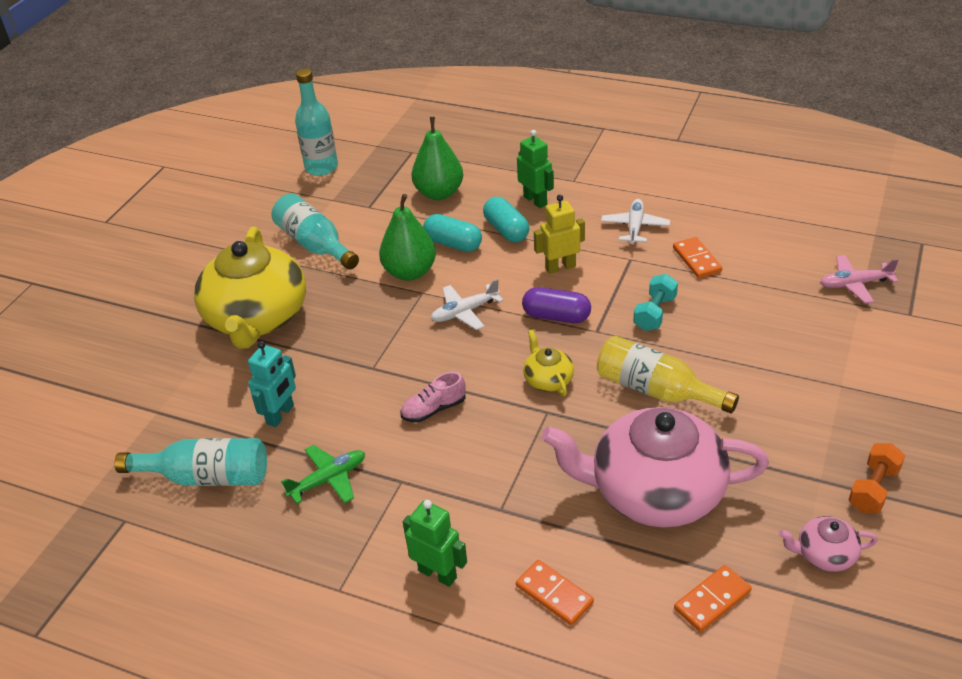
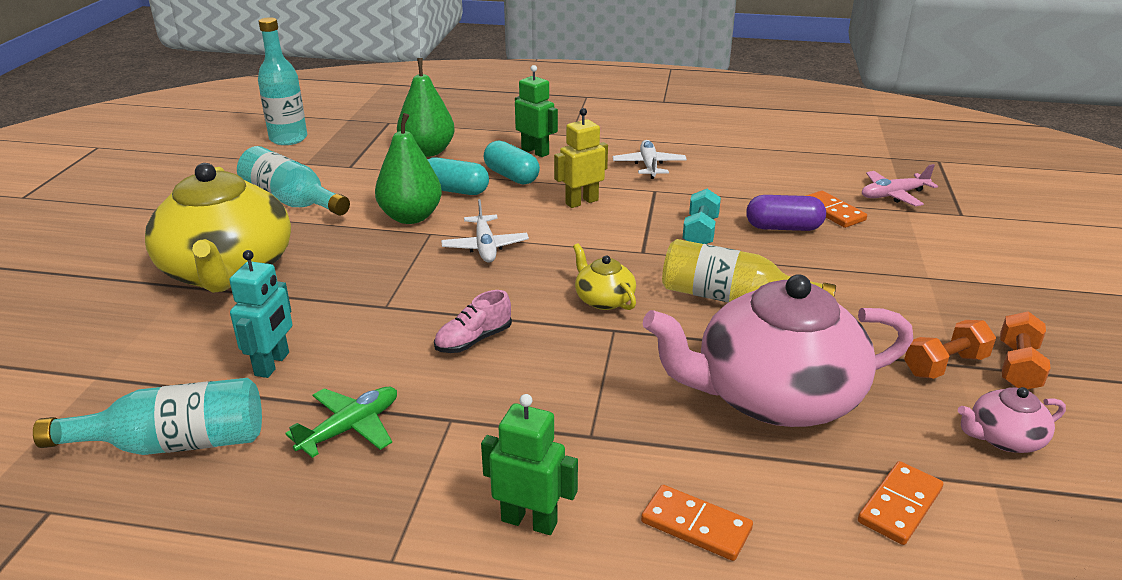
camera: 15 degrees left, 10 degrees down
(464, 312) = (485, 247): white plane -> white plane turned 60 degrees counterclockwise
(556, 316) = (592, 243): purple capsule -> purple capsule (783, 228)
(696, 260) = (724, 187): orange domino -> orange domino (832, 212)
(810, 480) = (945, 365): none -> orange dumbbell

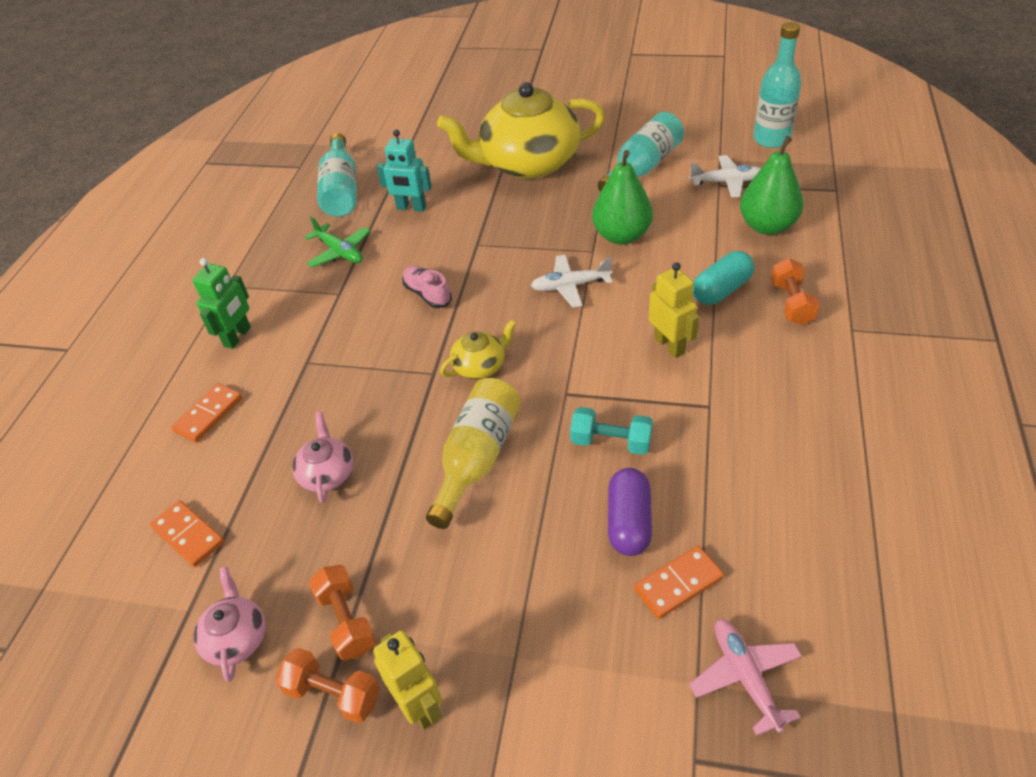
camera: 95 degrees right, 15 degrees up
(455, 190) = (680, 255): turquoise capsule -> none
(535, 151) = (791, 303): green robot -> orange dumbbell
(649, 166) = (778, 402): white plane -> white plane (727, 182)
(774, 396) = (327, 474): pink teapot -> pink teapot, size x0.43
(997, 320) = (419, 705): none -> yellow robot

